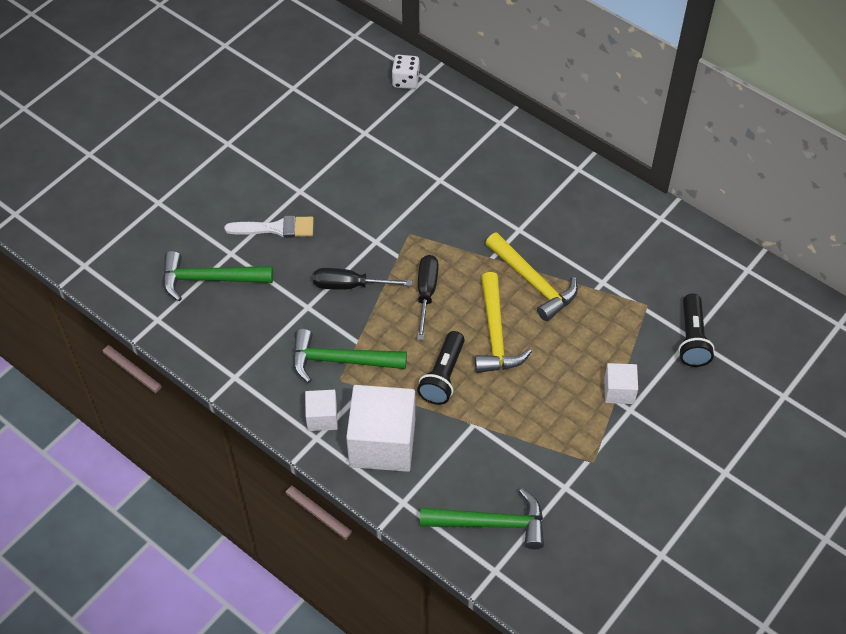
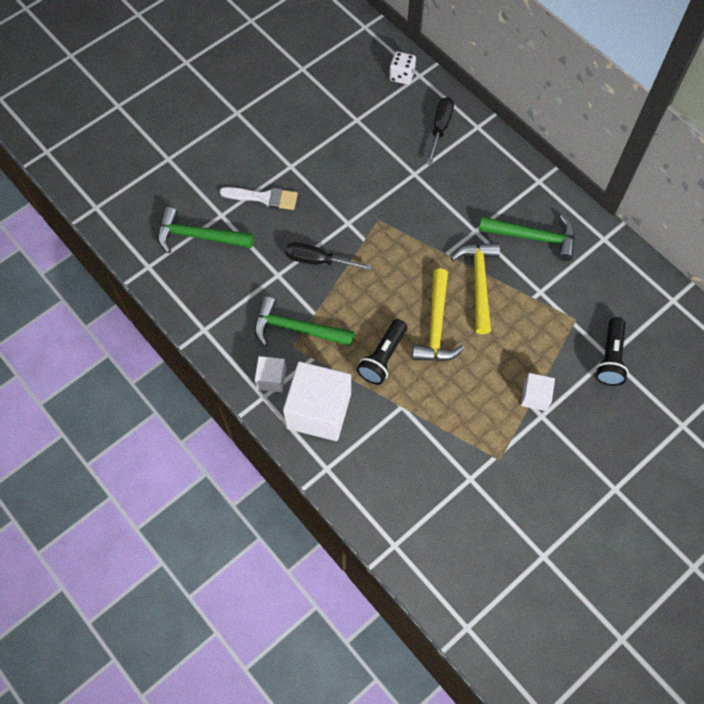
camera: 10 degrees right, 10 degrees up
(426, 293) = (382, 278): black screwdriver -> black screwdriver (440, 128)
(491, 523) = (399, 501): green hammer -> green hammer (534, 237)
(533, 282) = (478, 283): yellow hammer -> yellow hammer turned 150 degrees counterclockwise

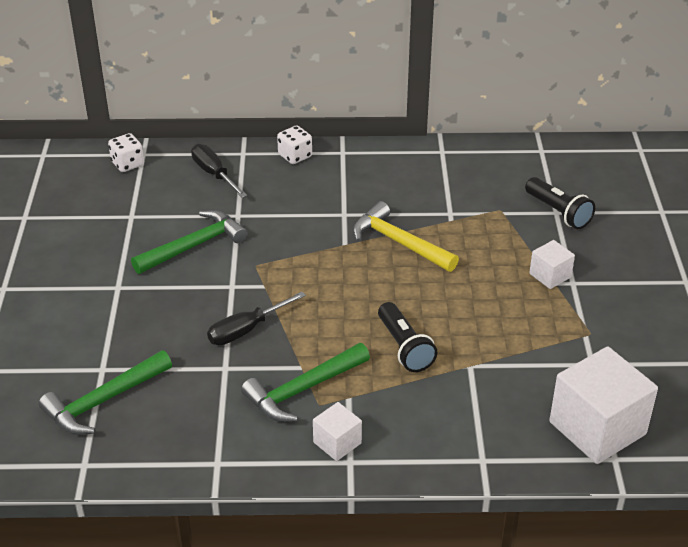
camera: 50 degrees left, 25 degrees down
(264, 198) = (126, 326): white brush -> none
(319, 411) = (412, 428): white cube -> white cube (597, 428)
(436, 326) = (411, 294): yellow hammer -> none
(505, 157) = (295, 156): none -> white dice
(534, 237) = (393, 186): green hammer -> green hammer (194, 245)

